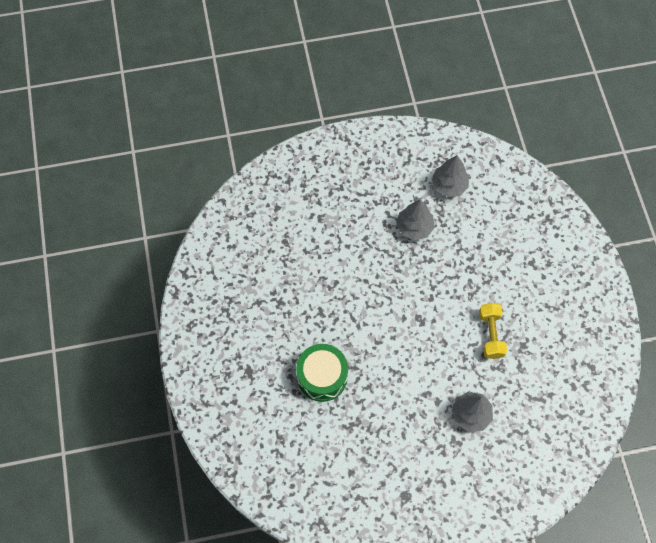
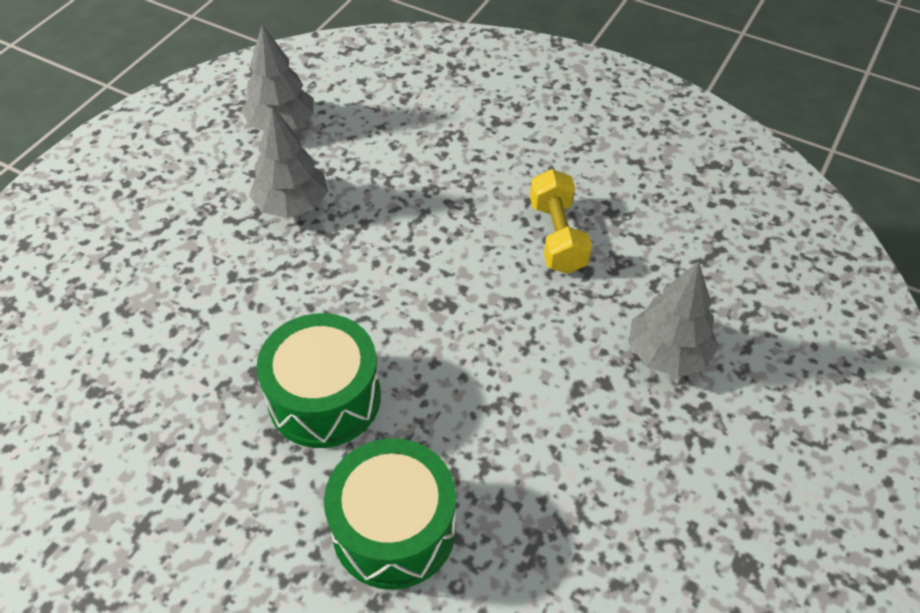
camera: 50 degrees left, 15 degrees down
(347, 314) = (324, 398): none -> green drum
(490, 334) = (557, 236): yellow dumbbell -> yellow dumbbell turned 45 degrees clockwise

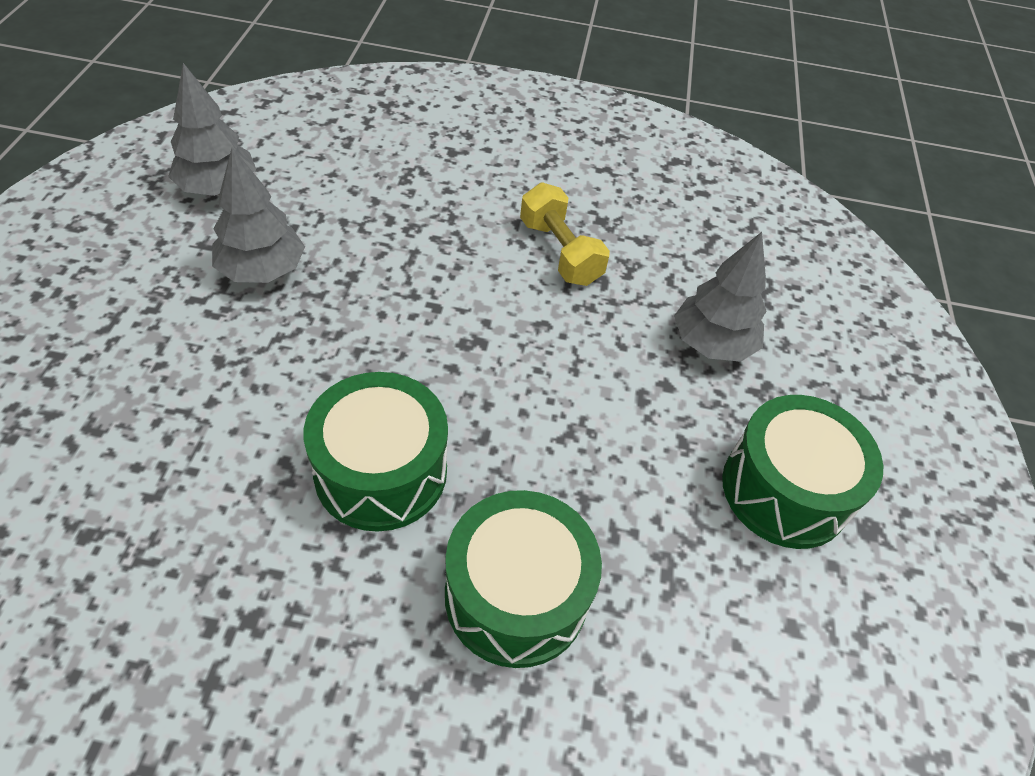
camera: 25 degrees left, 0 degrees up
(676, 507) = (785, 490): none -> green drum

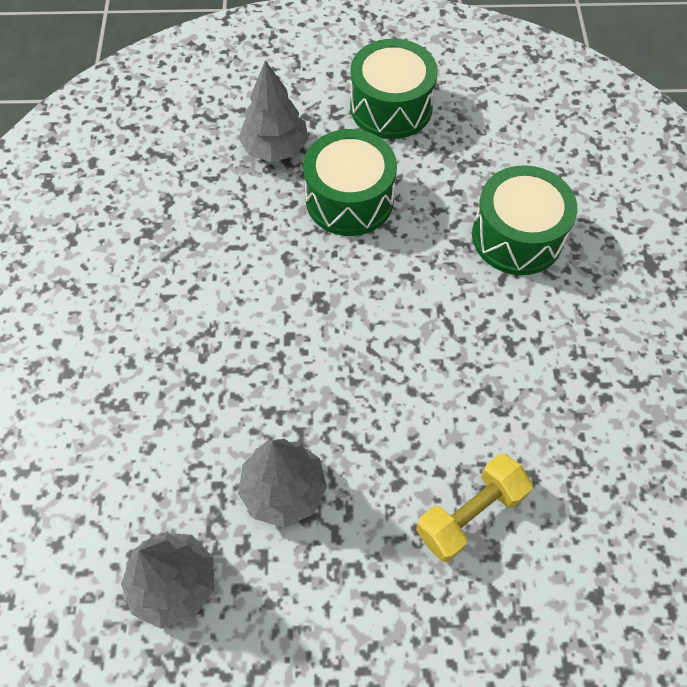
camera: 95 degrees left, 10 degrees up
(381, 471) = (459, 333): green drum -> green drum (349, 199)
(560, 252) = (198, 257): yellow dumbbell -> yellow dumbbell (470, 513)

